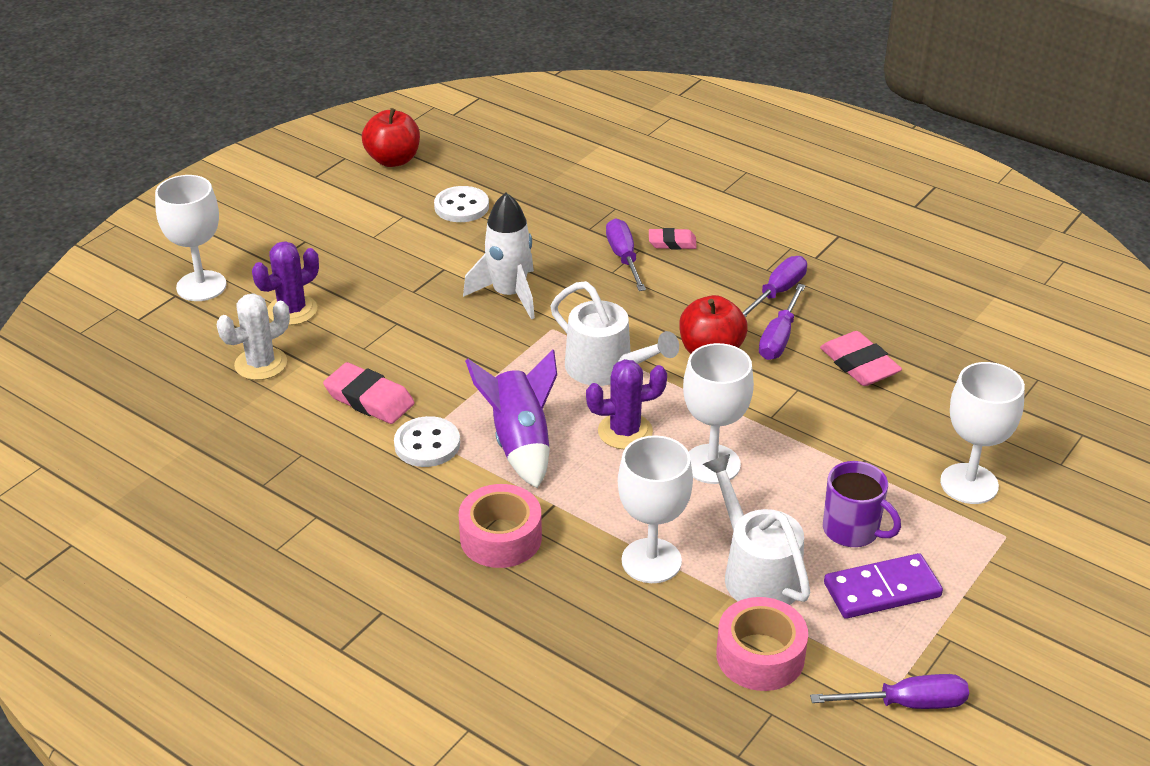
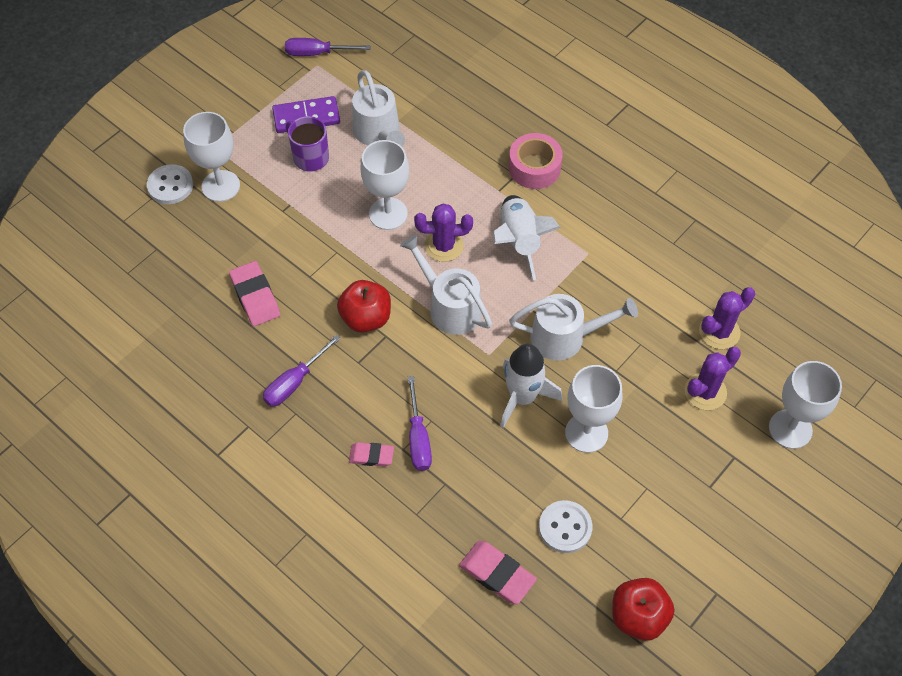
camera: 175 degrees left, 20 degrees up
(261, 364) = (719, 332): white cactus -> purple cactus
(369, 399) = (630, 289): pink eraser -> pink eraser (497, 574)
(427, 444) = (585, 245): white button -> white button (170, 186)
(457, 348) = (566, 337): none -> white watering can
(520, 443) = (519, 241): purple rocket -> white rocket
(651, 561) = (441, 145): white goblet -> white goblet (586, 433)
(760, 656) = (389, 83): pink tape -> none
(779, 338) = (308, 329): purple screwdriver -> none

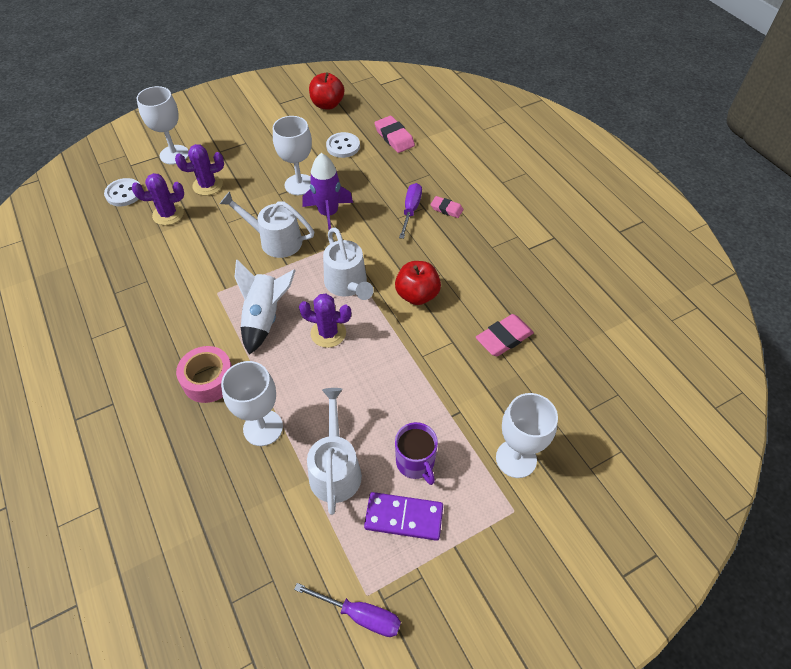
camera: 160 degrees left, 5 degrees down
(170, 186) = (569, 476): white button -> white button (124, 193)
(255, 296) = (504, 338): pink eraser -> pink eraser turned 60 degrees clockwise
(294, 382) = (487, 266): purple screwdriver -> none
(388, 214) = (363, 377): white goblet -> white goblet (263, 428)
(522, 397) = (328, 214): white rocket -> purple rocket

